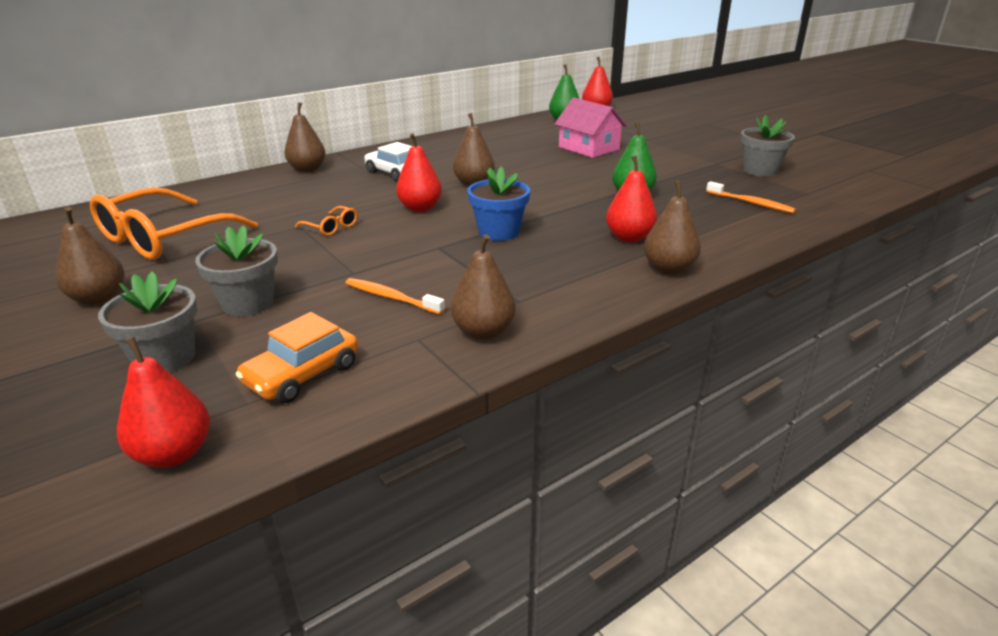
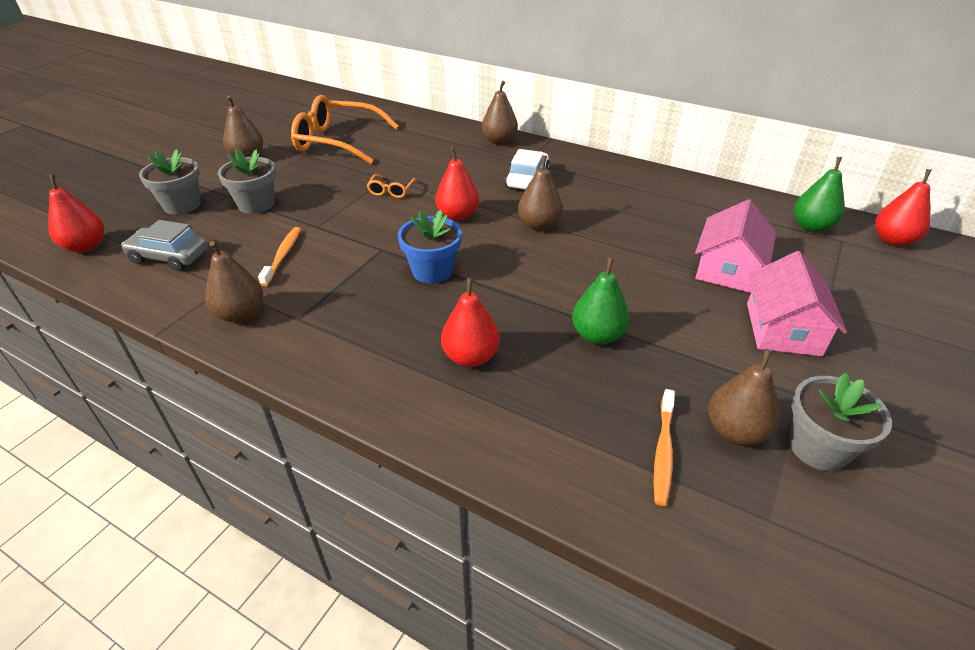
camera: 65 degrees right, 10 degrees up
(302, 374) = (169, 257): orange car -> grey car
(659, 152) = (782, 329): none -> pink house
(668, 269) = (406, 402): brown pear -> brown pear (735, 431)

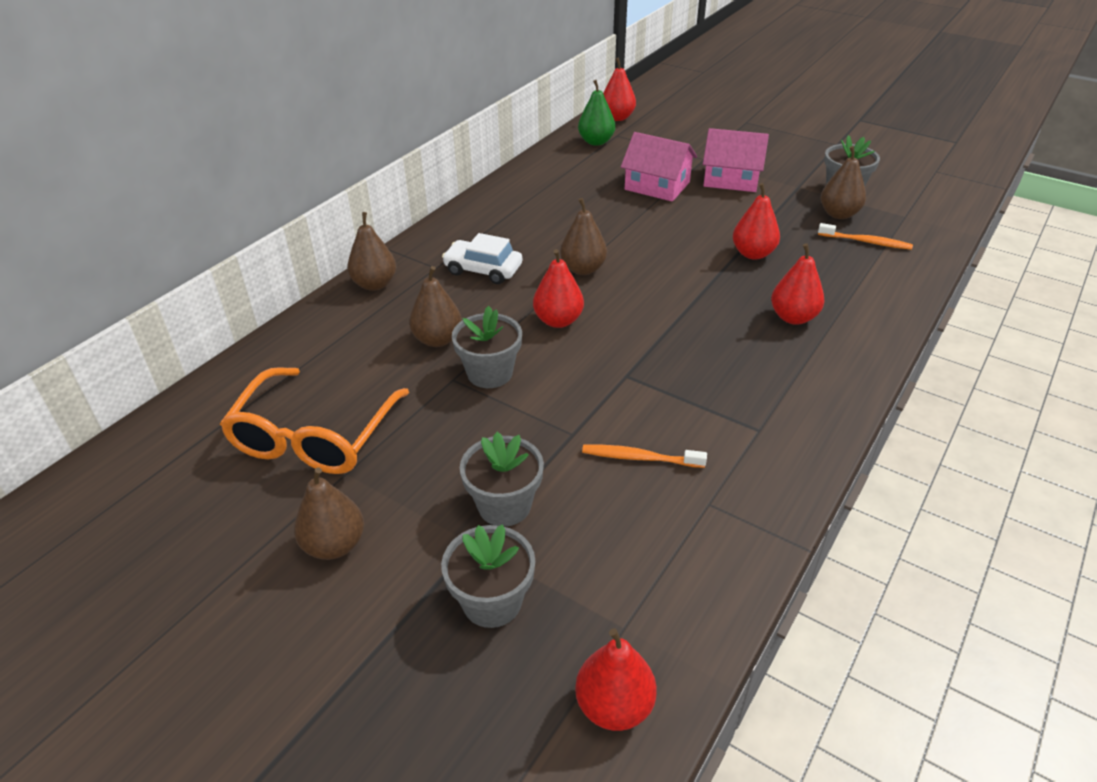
camera: 85 degrees left, 0 degrees up
(169, 257) = (643, 579): grey car -> none
(241, 314) = (759, 478): brown pear -> brown pear (437, 339)
(391, 191) = (490, 373): orange glasses -> grey flower pot
(432, 271) = (667, 338): blue flower pot -> none
(597, 335) = (753, 254): green pear -> red pear

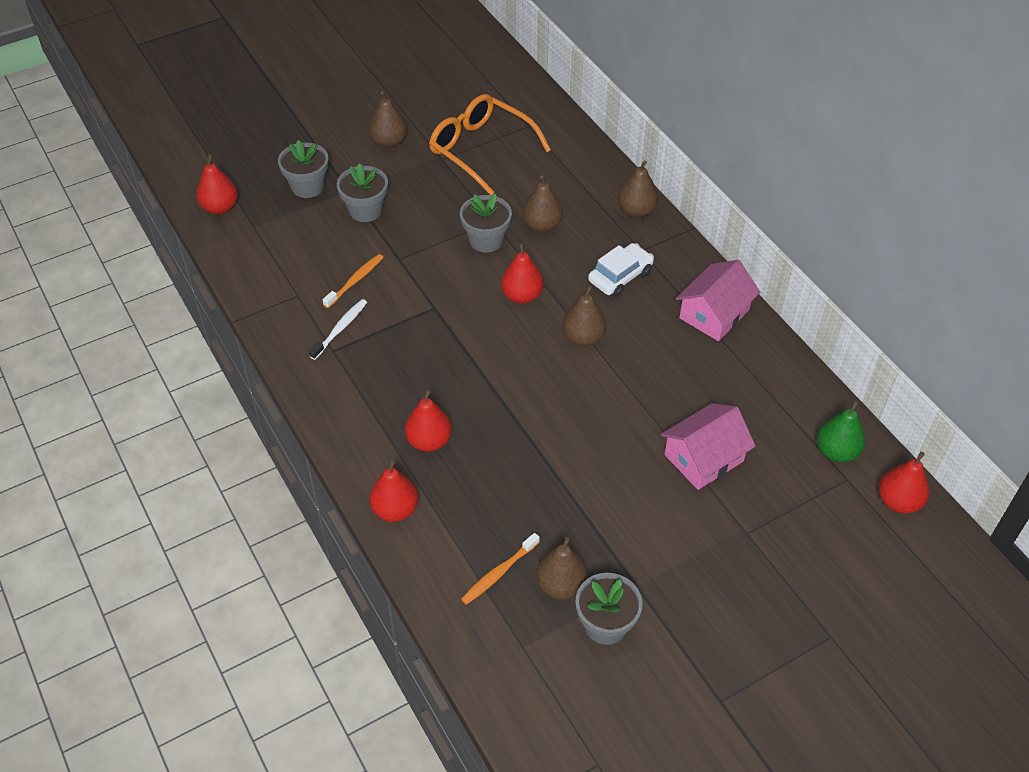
camera: 115 degrees right, 10 degrees up
(724, 437) = (340, 329): none -> white toothbrush
(731, 179) = (686, 532): pink house -> pink house (714, 314)
(753, 254) = (535, 467): red pear -> red pear (395, 510)

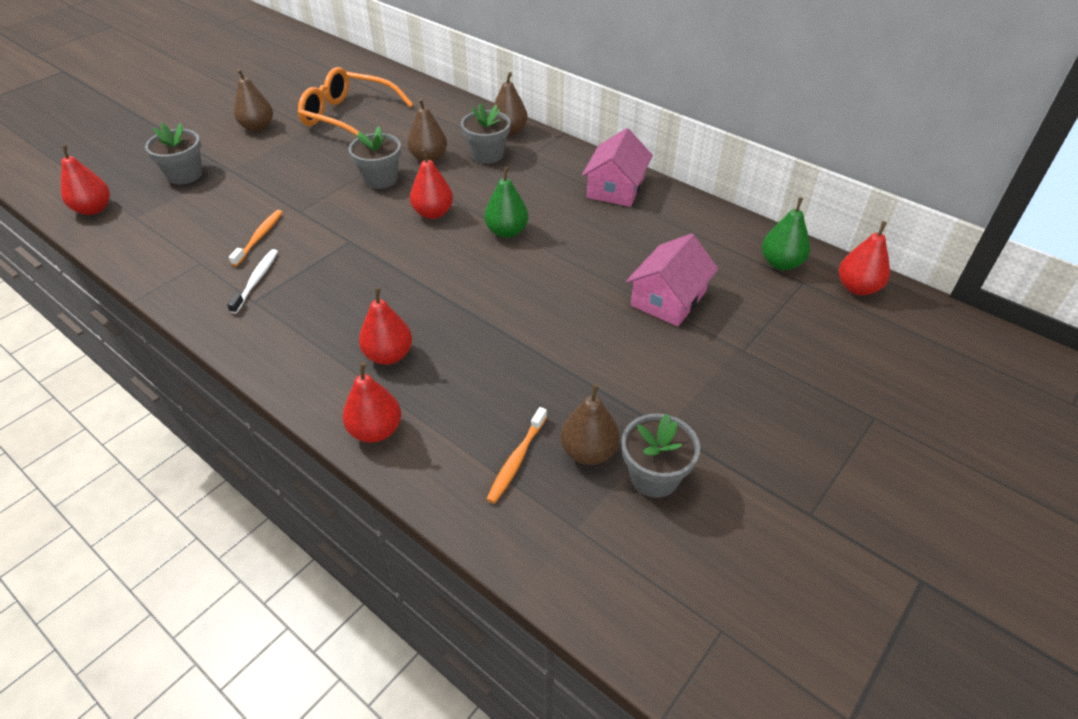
camera: 20 degrees left, 5 degrees down
(365, 210) = (251, 181): grey flower pot -> grey flower pot (487, 154)
(583, 338) = (507, 232): brown pear -> green pear
(620, 276) = (518, 179): white car -> none

